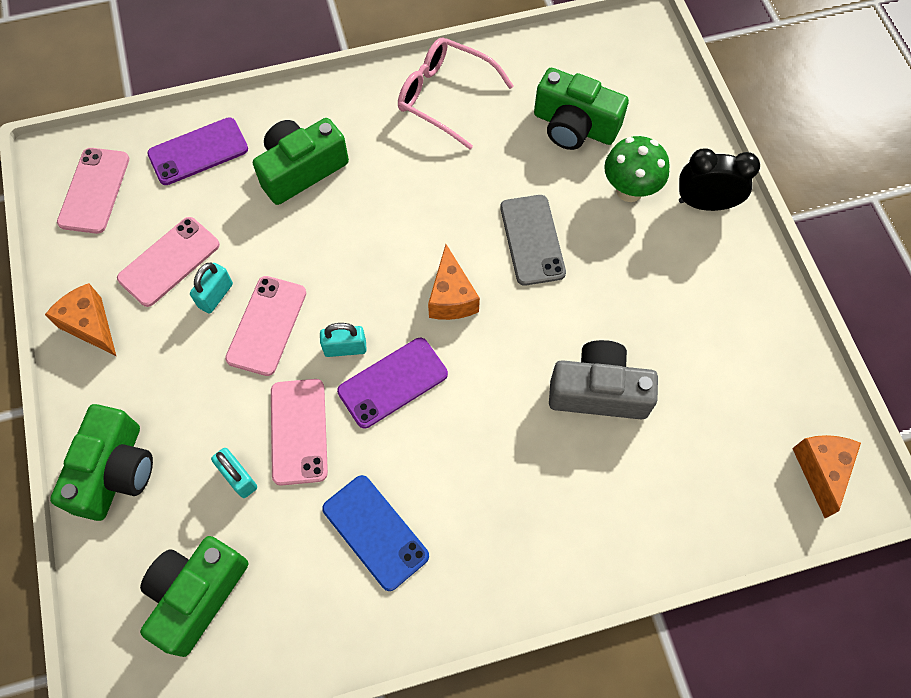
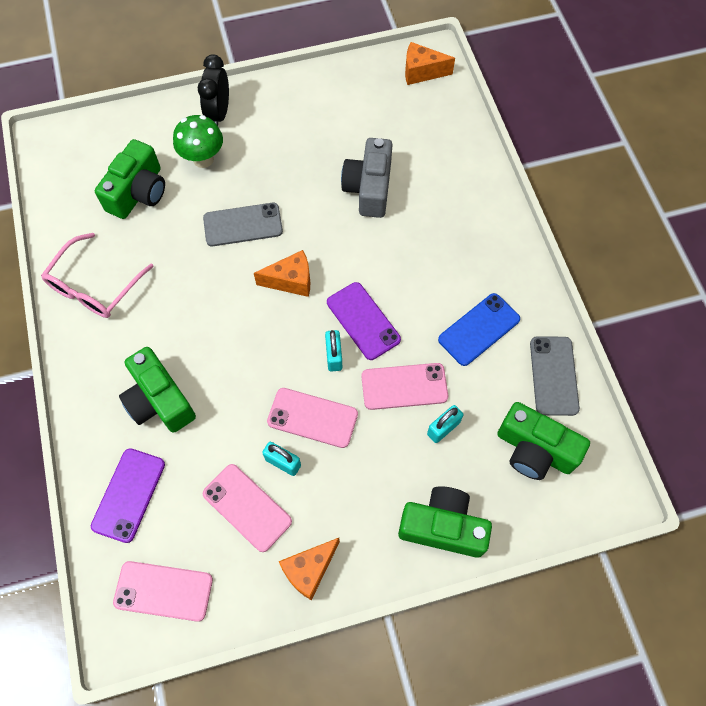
camera: 90 degrees left, 0 degrees up
(198, 151) = (128, 495): purple phone -> purple phone turned 45 degrees clockwise
(300, 633) = (553, 375): none -> grey phone

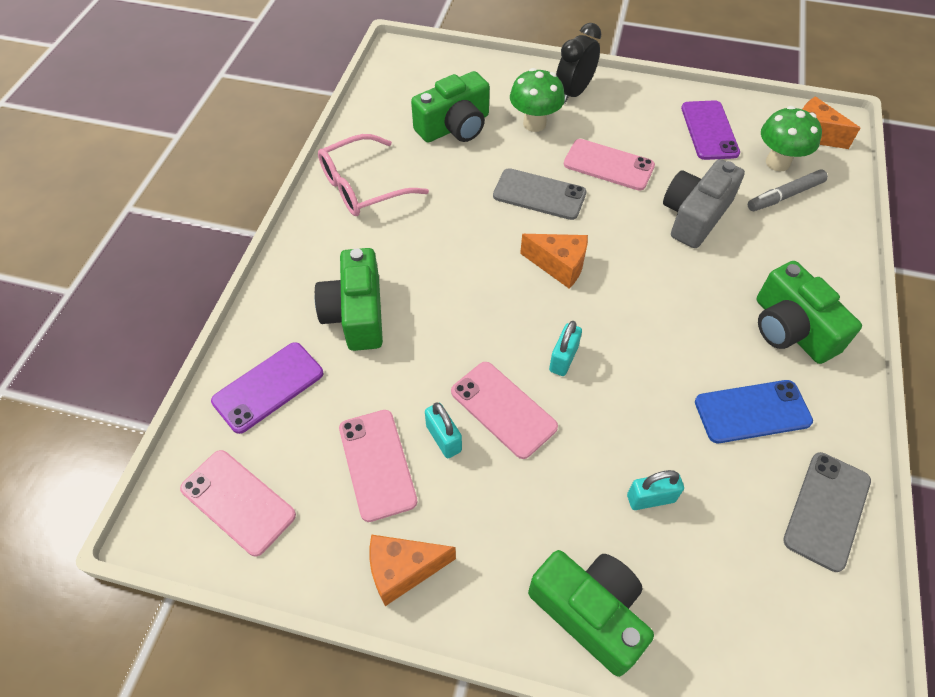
camera: 30 degrees right, 10 degrees down
(363, 321) = (616, 339): purple phone -> purple phone (709, 130)
(404, 386) = (627, 429): pink phone -> pink phone (608, 165)
(407, 111) = (777, 163): none -> green mushroom
(425, 139) = (784, 196): none -> grey marker
(534, 450) = (758, 585): green camera -> green camera (791, 329)

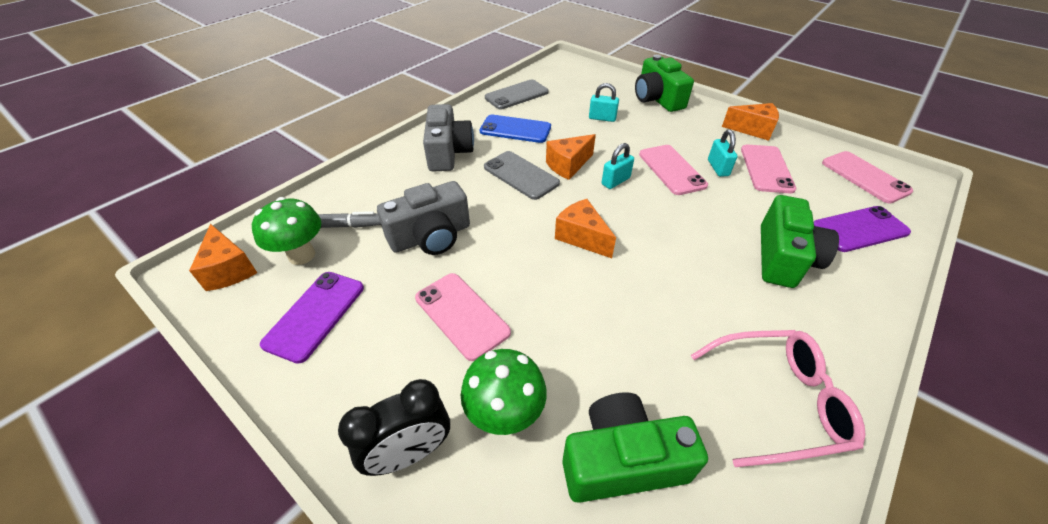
camera: 155 degrees left, 10 degrees down
(539, 194) = (560, 308): grey phone -> grey phone (521, 175)
(634, 364) = (568, 165): none -> orange cheese
(791, 329) = (448, 152): green camera -> grey camera

